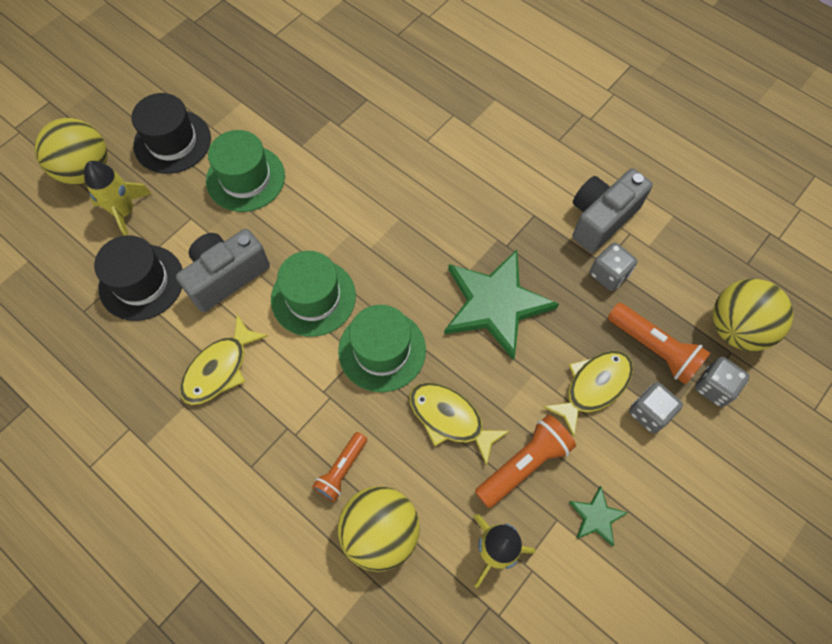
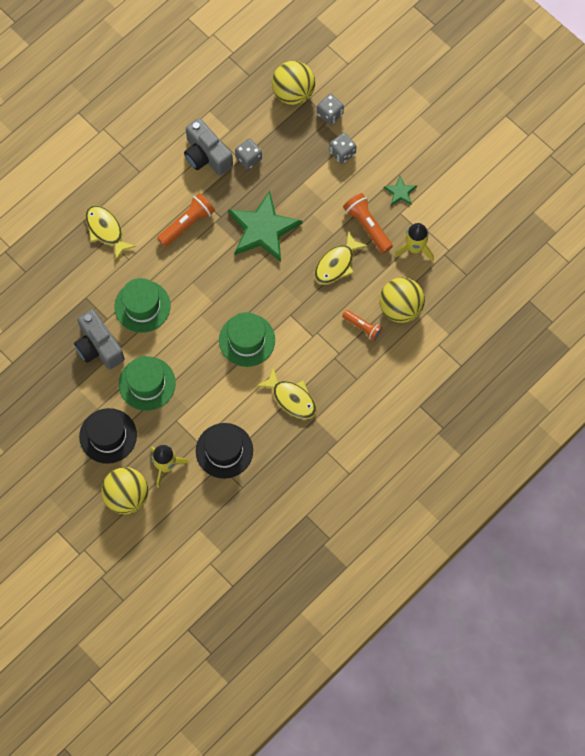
camera: 85 degrees left, 5 degrees up
(226, 276) = (225, 395): grey camera -> grey camera (99, 347)
(382, 350) = (288, 300): green hat -> green hat (142, 306)
(593, 387) = (323, 180): yellow fish -> yellow fish (106, 230)
(654, 349) = (302, 142): orange flashlight -> orange flashlight (187, 224)

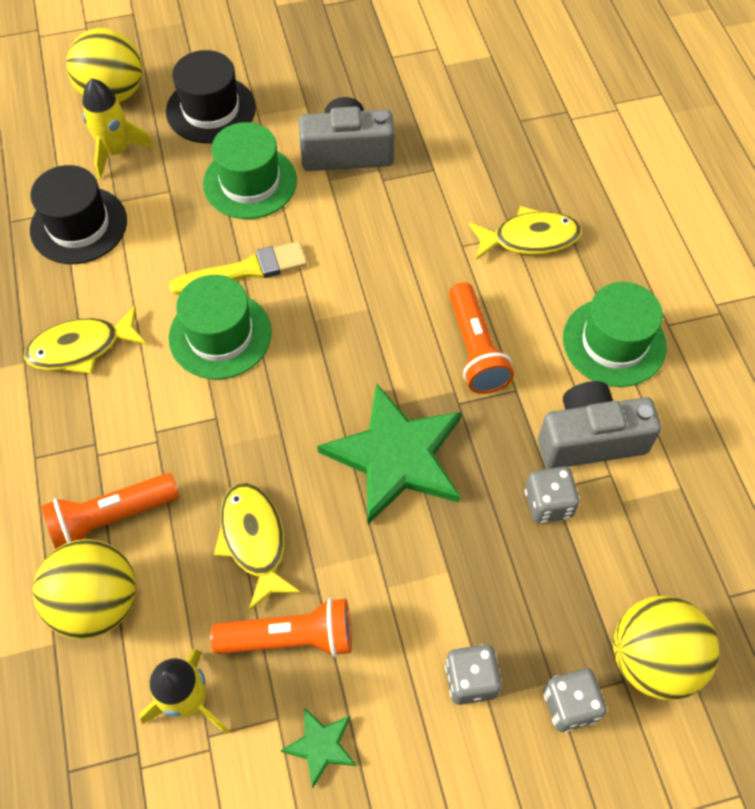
camera: 120 degrees right, 10 degrees down
(142, 306) = (373, 228): green hat -> green hat (614, 342)
(203, 351) = (245, 270): none -> yellow brush
(362, 327) = (111, 517): orange flashlight -> orange flashlight, size x1.53

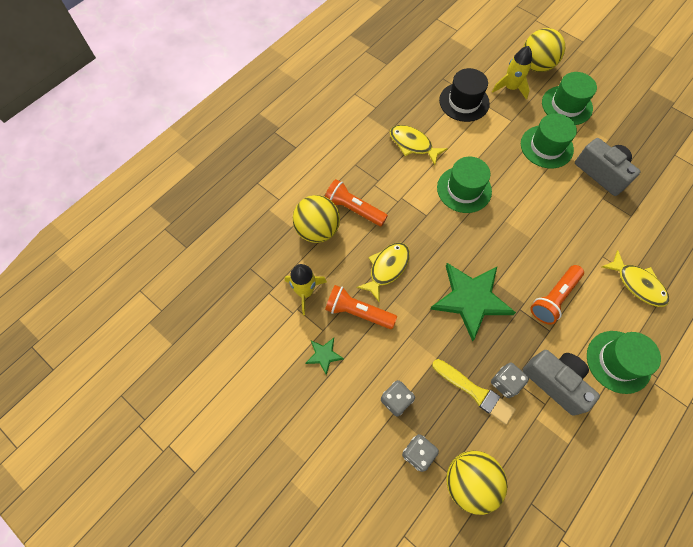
camera: 55 degrees right, 5 degrees up
(211, 109) = (566, 105): black hat -> green hat
(245, 270) = (502, 176): yellow brush -> yellow brush (475, 392)
(290, 638) = (358, 312): orange flashlight -> orange flashlight turned 150 degrees clockwise

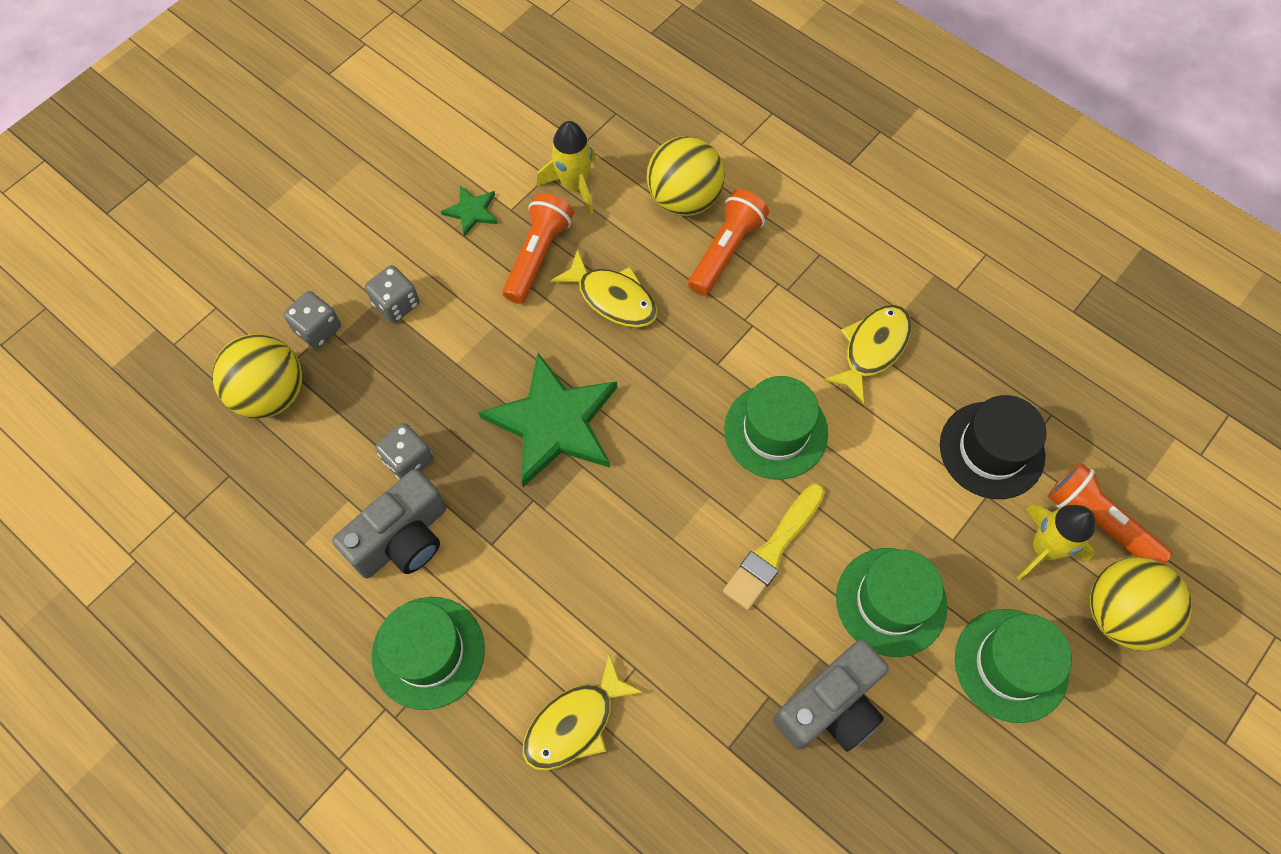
camera: 90 degrees right, 0 degrees up
(475, 392) = (398, 414): yellow brush -> yellow brush (773, 549)
(553, 298) = (551, 560): orange flashlight -> orange flashlight (1098, 521)

